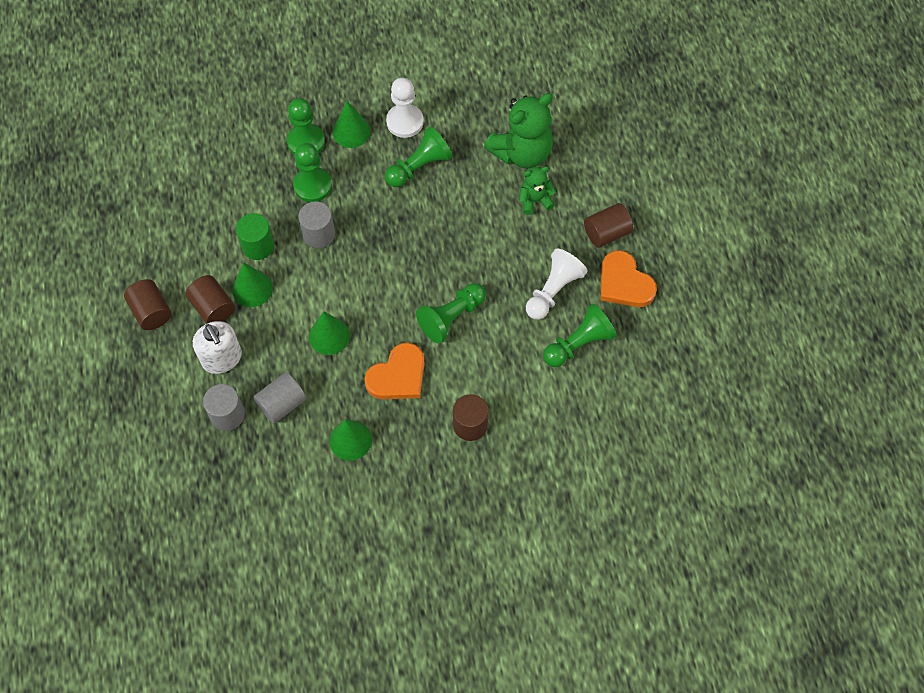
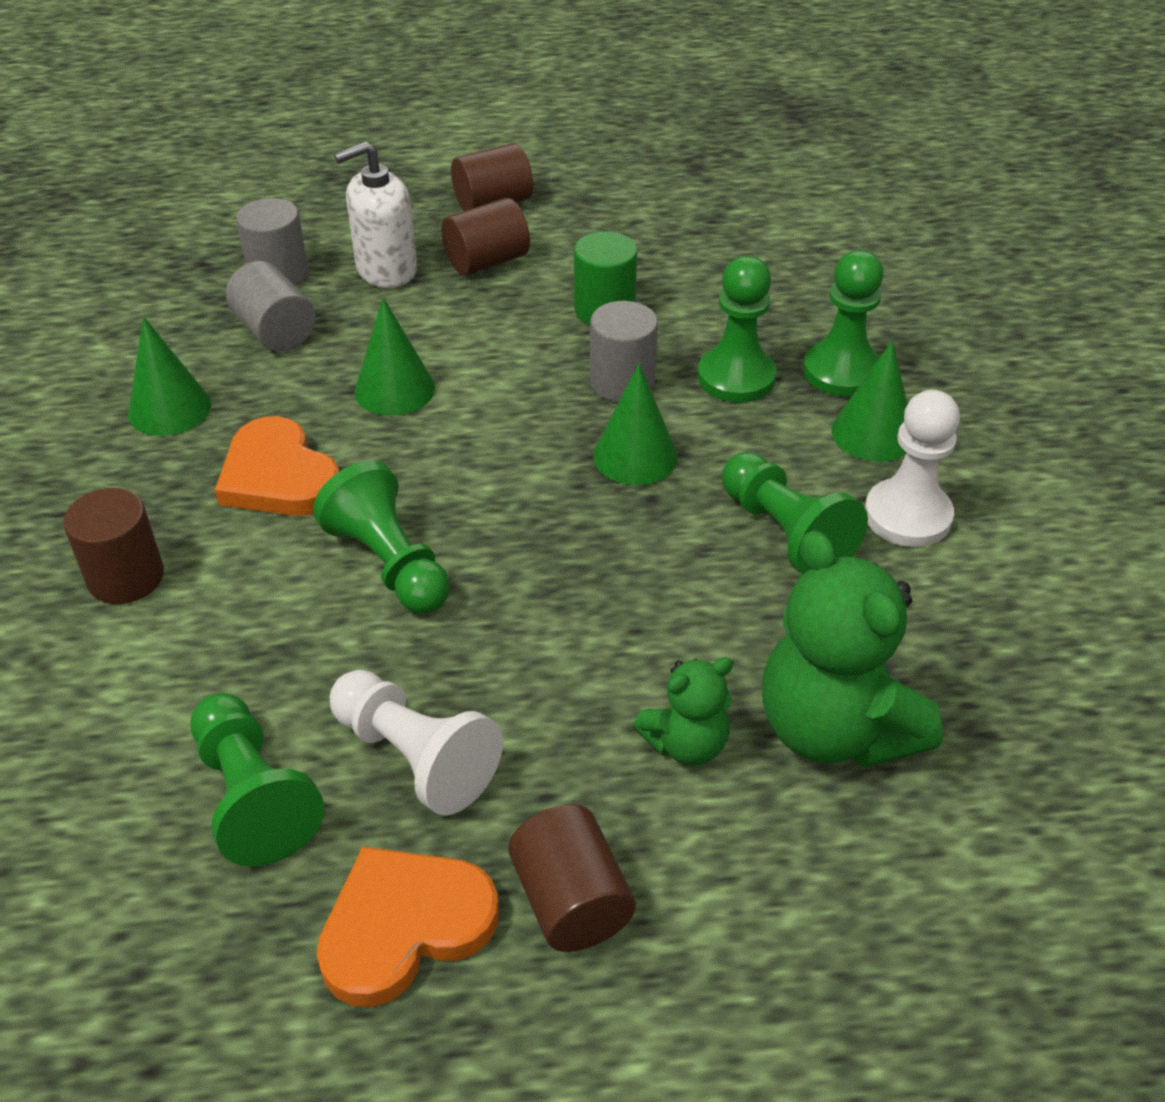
camera: 95 degrees right, 20 degrees down
(252, 288) = (516, 302): green cone -> green cone (635, 456)
(535, 200) = (686, 743): green teddy bear -> green teddy bear turned 75 degrees clockwise

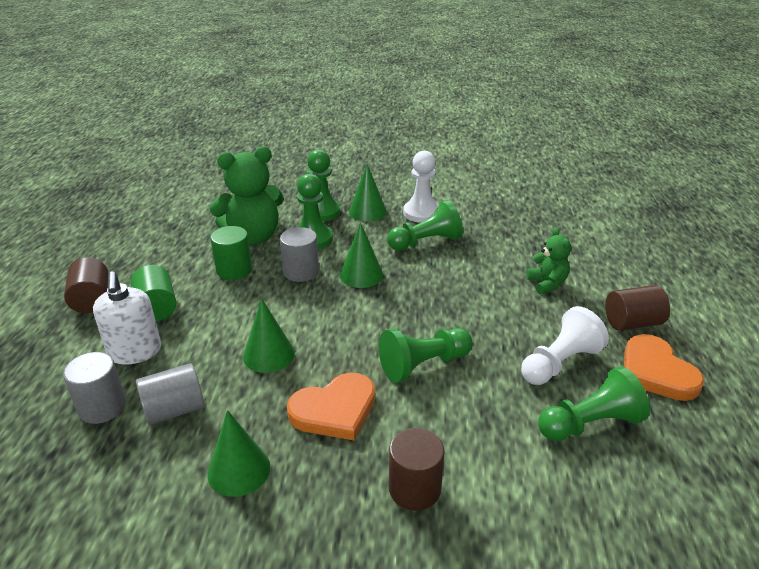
camera: 80 degrees left, 10 degrees down
(487, 261) = (157, 308): brown cylinder -> green cylinder
(835, 729) = (537, 248): green teddy bear -> green teddy bear (253, 237)

